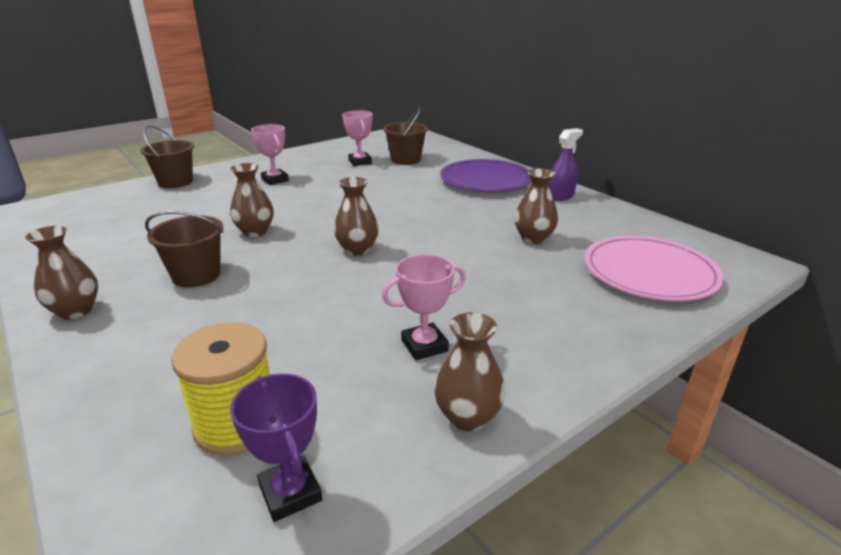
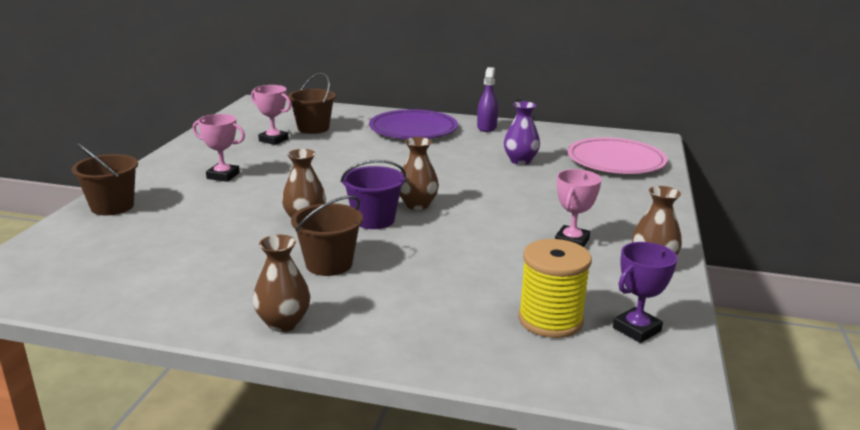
camera: 40 degrees left, 5 degrees down
(290, 493) = (636, 329): purple trophy -> purple trophy turned 60 degrees counterclockwise
(299, 250) = (374, 220): none -> purple bucket
(533, 239) = (520, 161): brown vase -> purple vase

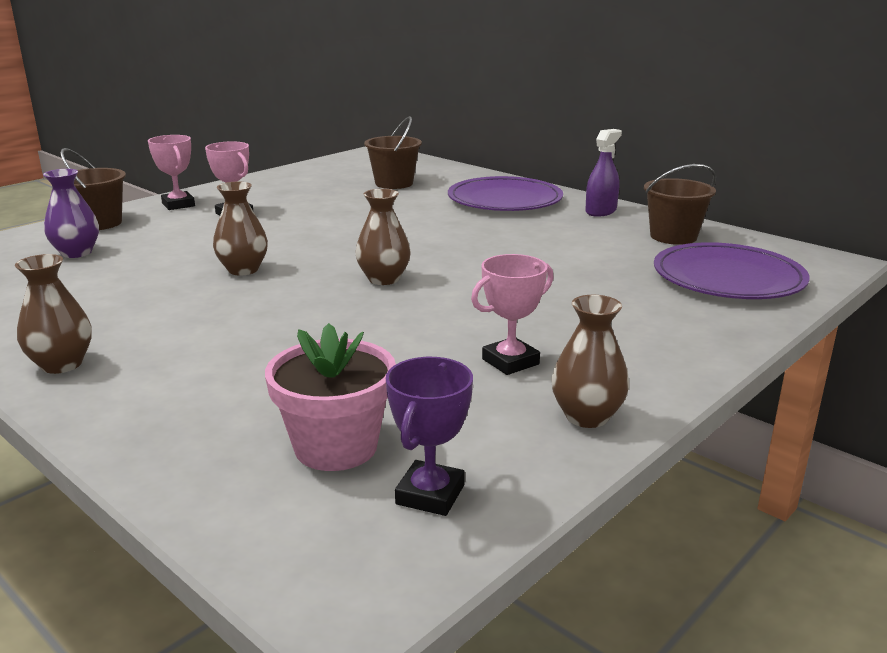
camera: 30 degrees right, 0 degrees up
(273, 140) = (336, 188): pink trophy -> pink trophy (178, 205)
(329, 264) = (196, 318): brown bucket -> brown bucket (673, 236)
(374, 220) = (312, 284): purple bucket -> none
(520, 161) = (587, 255): purple vase -> purple vase (76, 253)
(550, 320) = (336, 447): yellow spool -> pink flower pot
(616, 161) = (728, 278): pink plate -> purple plate
(636, 329) = (430, 494): purple trophy -> purple trophy turned 60 degrees counterclockwise

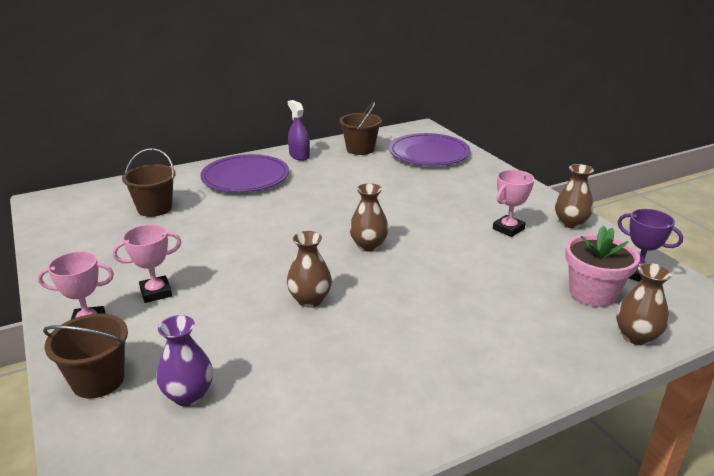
camera: 70 degrees left, 5 degrees up
(62, 364) = (458, 398): brown vase -> brown vase (636, 336)
(510, 362) = (508, 229): pink trophy -> pink trophy turned 60 degrees clockwise

